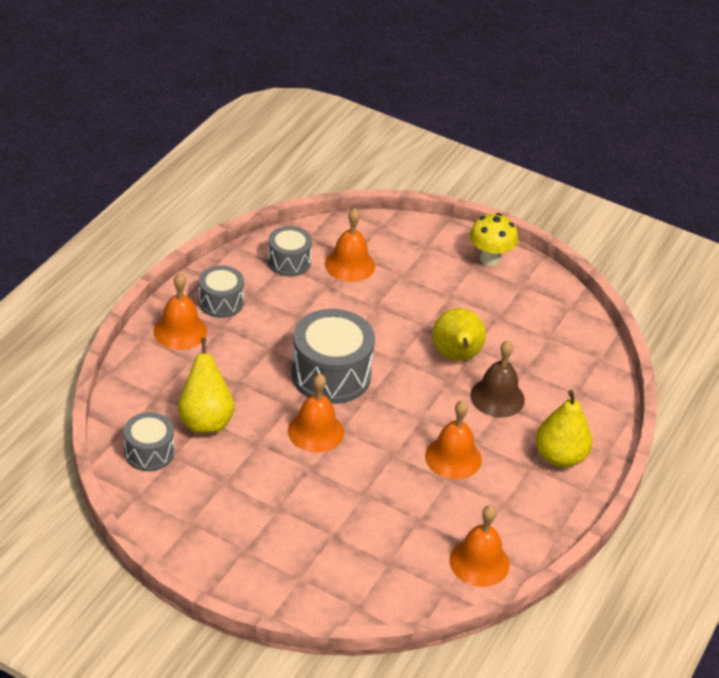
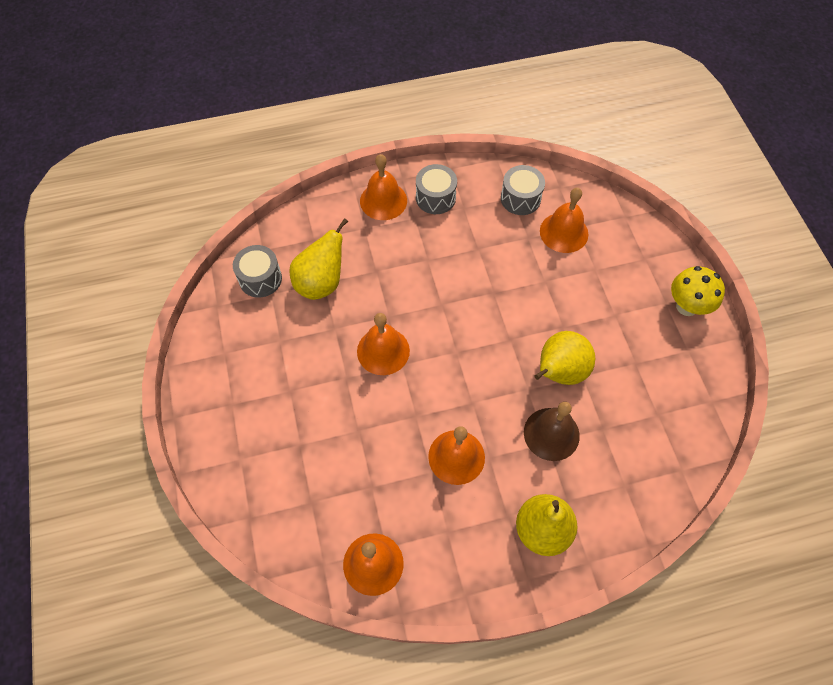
camera: 50 degrees right, 20 degrees up
(331, 375) = (446, 313): grey drum -> none

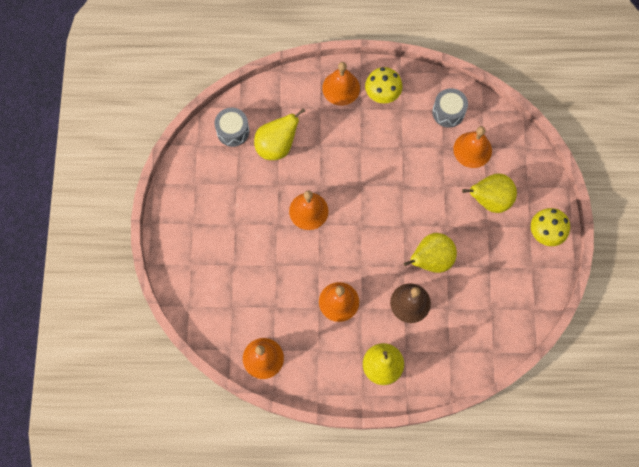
camera: 15 degrees right, 10 degrees up
(435, 197) = (382, 95): grey drum -> yellow mushroom
(605, 283) = (489, 199): none -> yellow pear

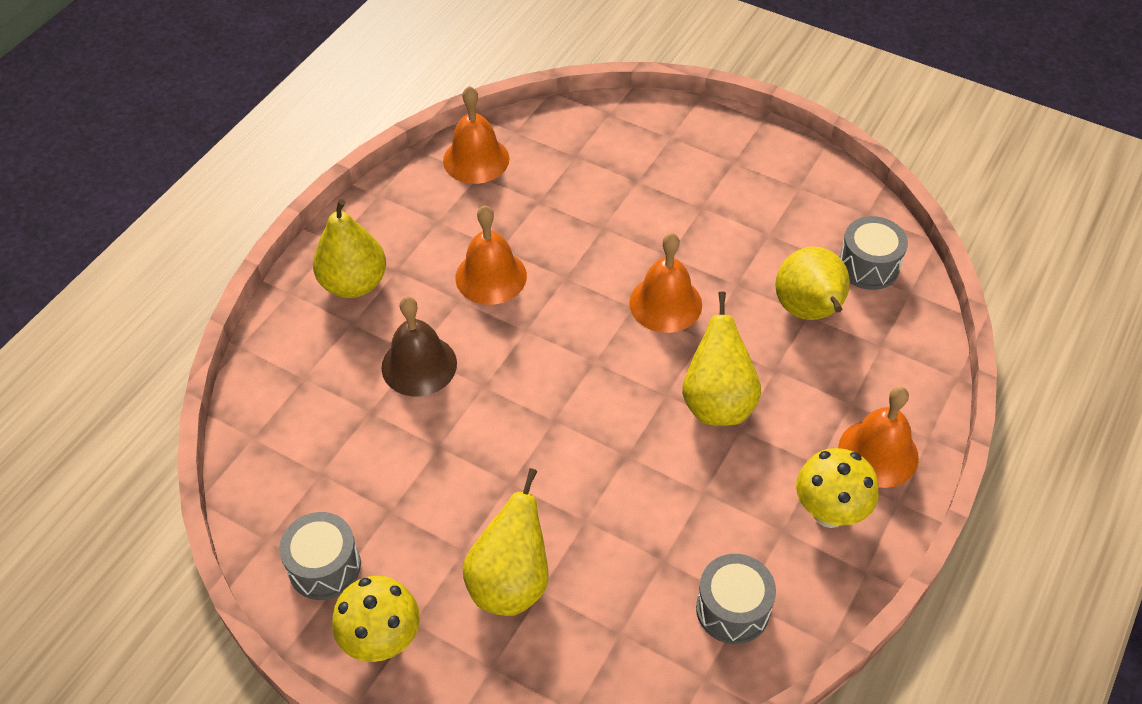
camera: 120 degrees right, 20 degrees down
(431, 259) = (467, 430): yellow pear -> yellow pear (717, 402)
(472, 149) = (628, 609): orange bell -> none
(530, 277) = (324, 566): none -> grey drum

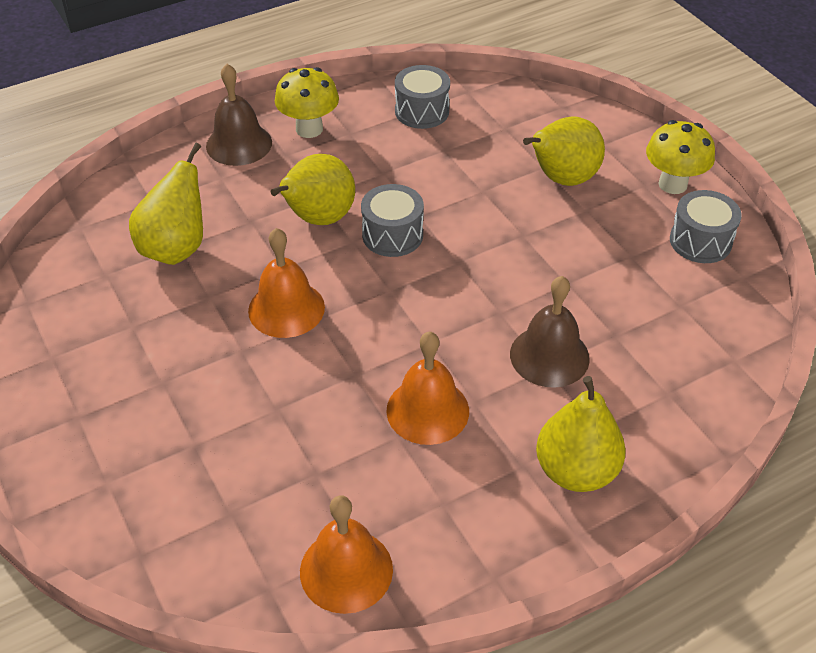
camera: 150 degrees left, 5 degrees down
(868, 266) = (85, 260): grey drum -> grey drum (392, 235)
(878, 453) = (239, 144): orange bell -> brown bell

